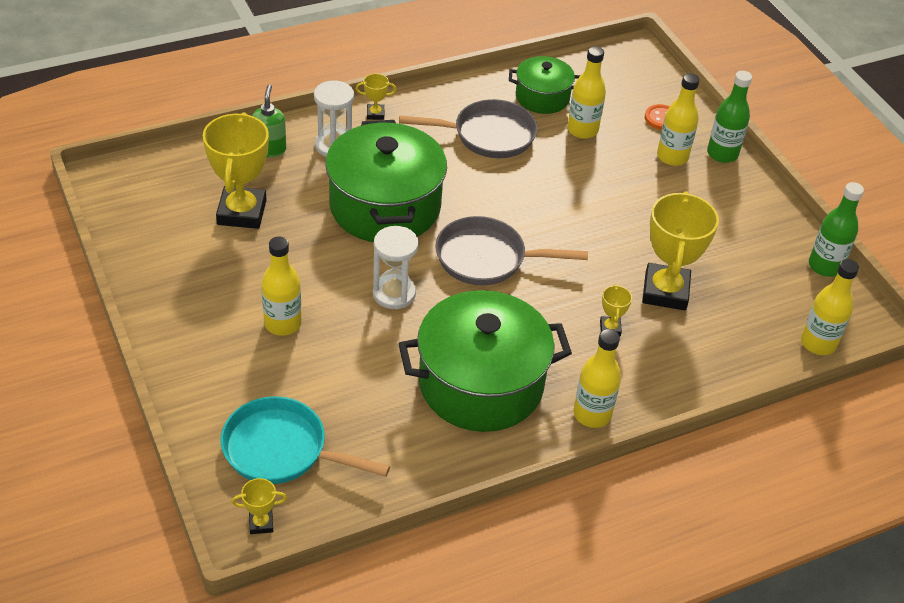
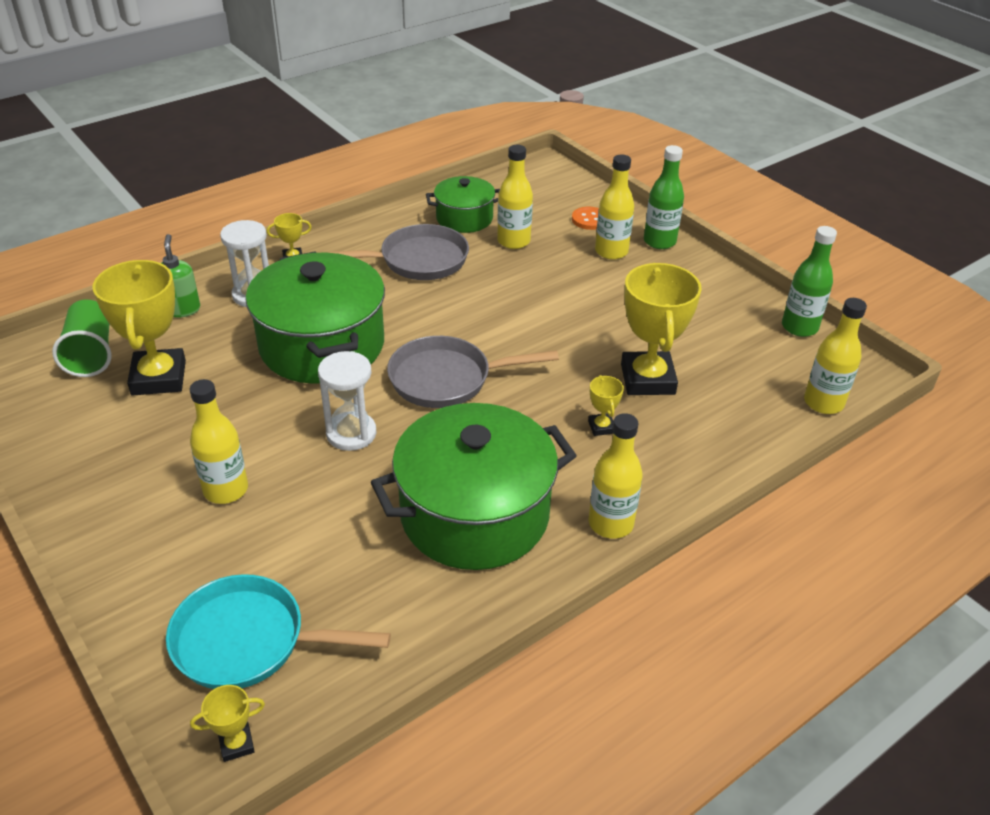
camera: 10 degrees left, 5 degrees down
(188, 179) = (91, 354): none -> green cup

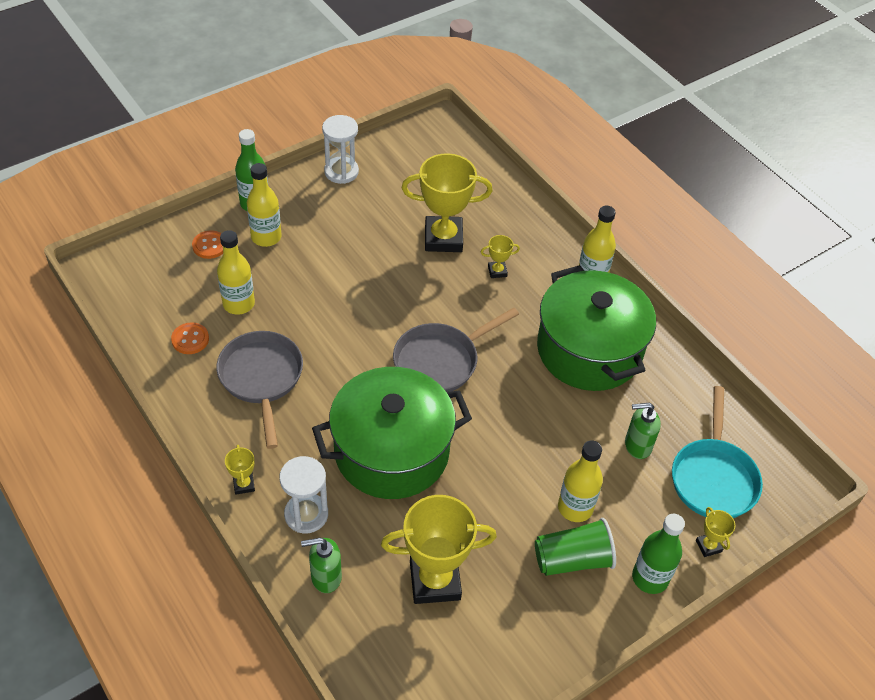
camera: 90 degrees left, 10 degrees up
(91, 354) = (395, 650): green cup -> green cup (572, 559)
(236, 744) = (788, 477): yellow trophy -> yellow trophy (708, 546)
(311, 557) = (637, 445): none -> green soap dispenser
(351, 433) = (508, 425): white hourglass -> white hourglass (341, 172)
(447, 379) = (441, 361): grey pan -> grey pan turned 60 degrees clockwise
(464, 218) = (190, 339): green pot -> orange button
(799, 327) = (384, 144): green bottle -> green bottle (650, 578)
(823, 403) = (470, 151): yellow bottle -> none

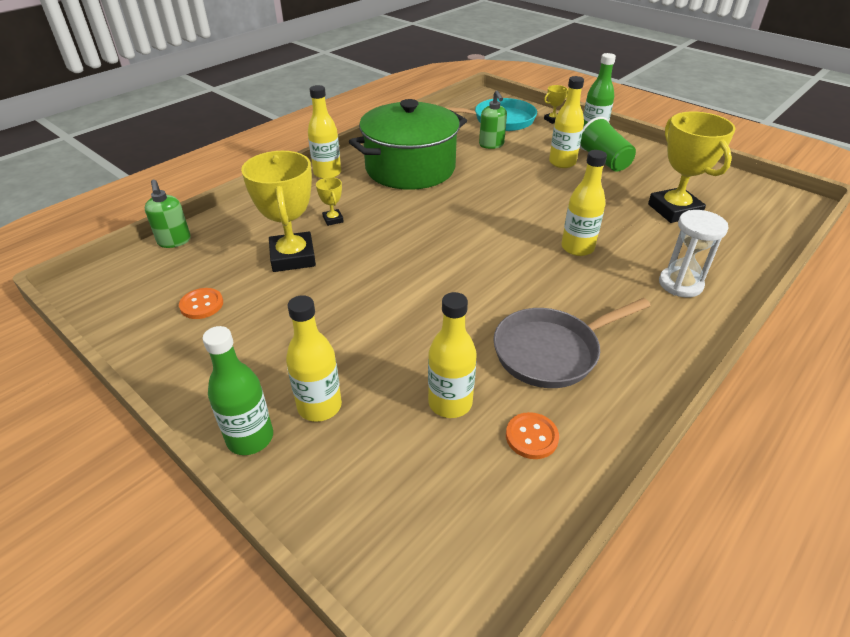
camera: 100 degrees left, 10 degrees down
(210, 246) = (351, 469): orange button -> orange button (201, 305)
(244, 484) = (687, 332): yellow trophy -> none
(325, 577) = (725, 261): green soap dispenser -> green soap dispenser (174, 241)
(341, 172) = (178, 358): white hourglass -> none
(391, 451) = (577, 248): green pot -> yellow bottle
(441, 361) = (460, 236): grey pan -> none

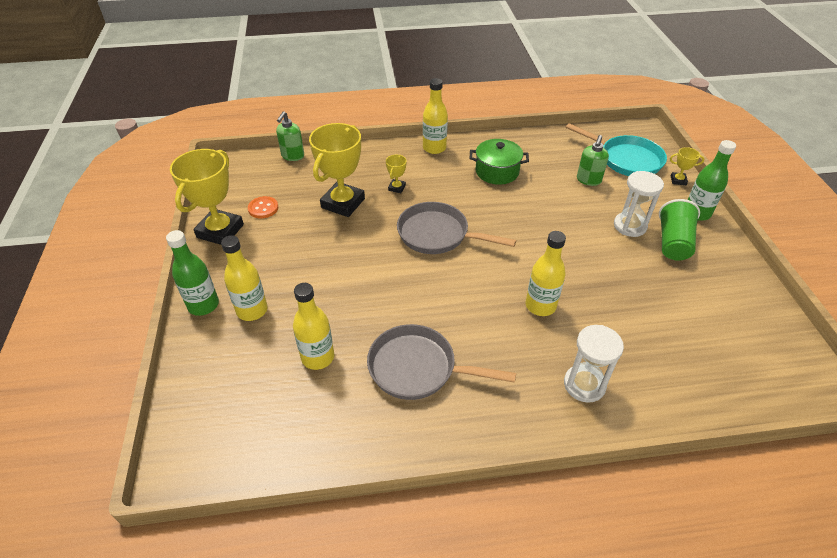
camera: 40 degrees right, 5 degrees up
(410, 168) = (497, 172): green pot -> green pot, size x0.54
(424, 238) = (438, 235): none -> grey pan
(531, 437) = (336, 411): orange button -> none
(562, 162) = (630, 226): yellow bottle -> white hourglass
(674, 210) = (674, 322): yellow trophy -> yellow trophy (220, 231)

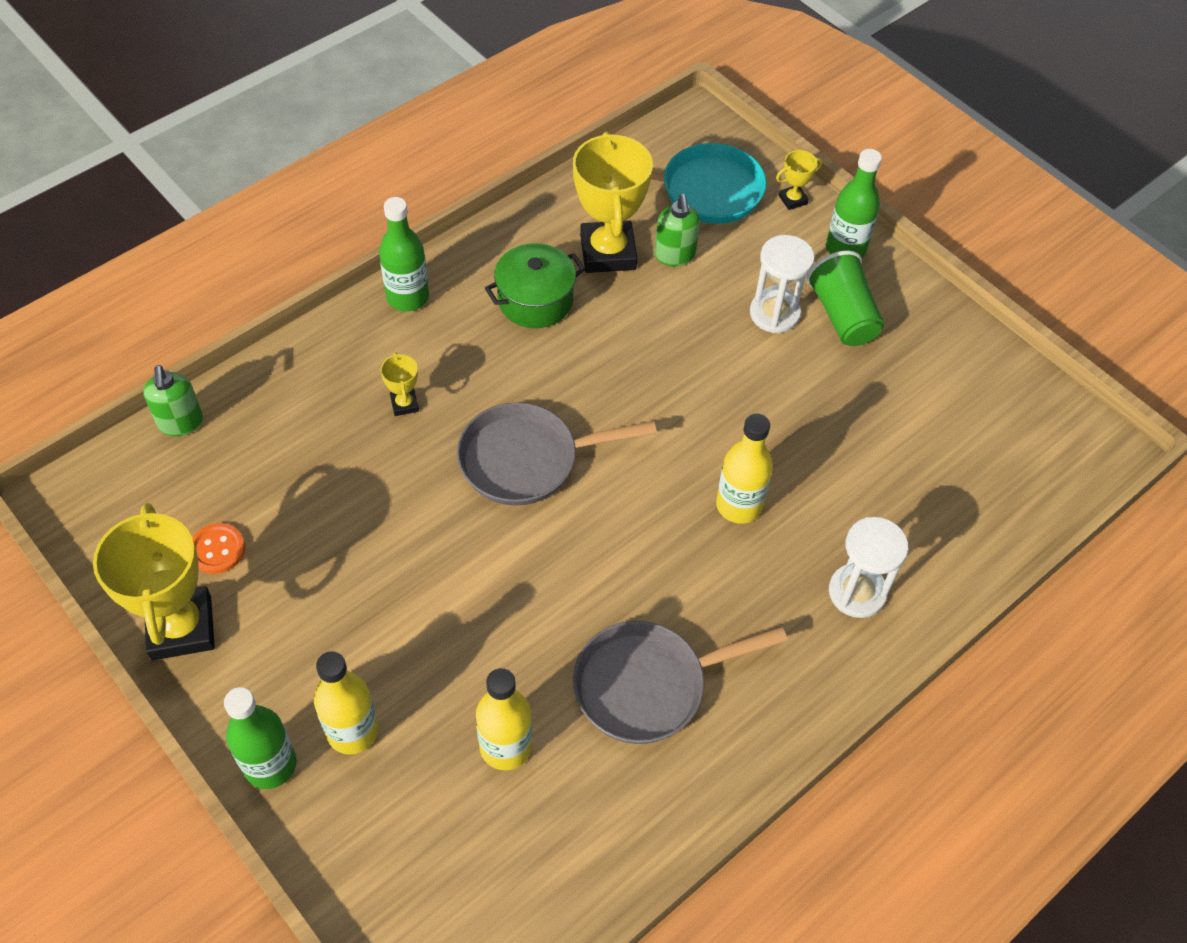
camera: 35 degrees left, 10 degrees up
(343, 203) = (341, 475): yellow trophy -> yellow trophy (608, 252)
(434, 148) = (407, 297): yellow bottle -> green bottle

